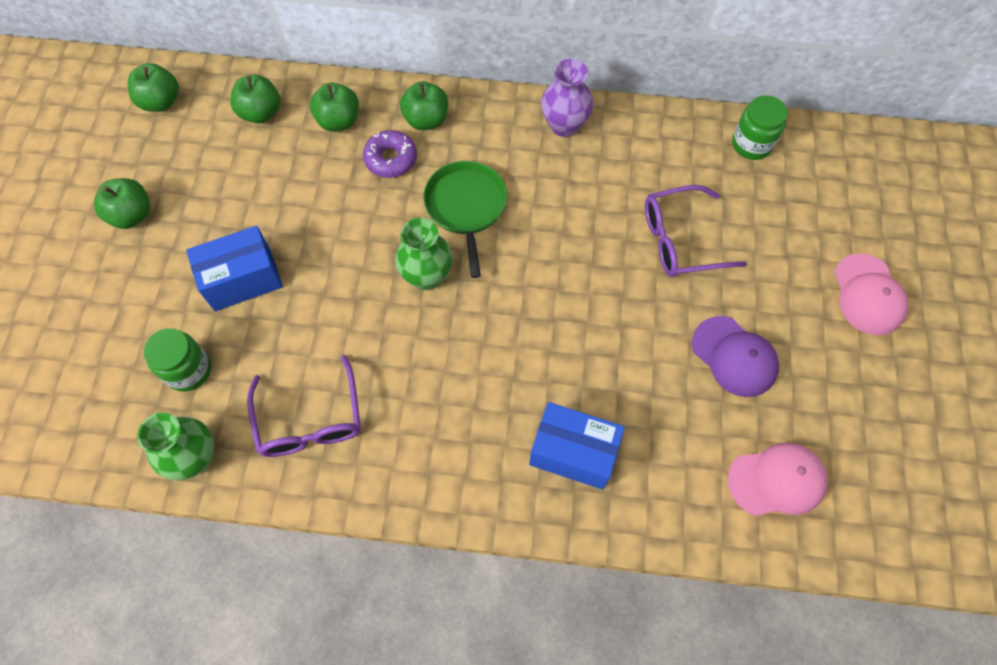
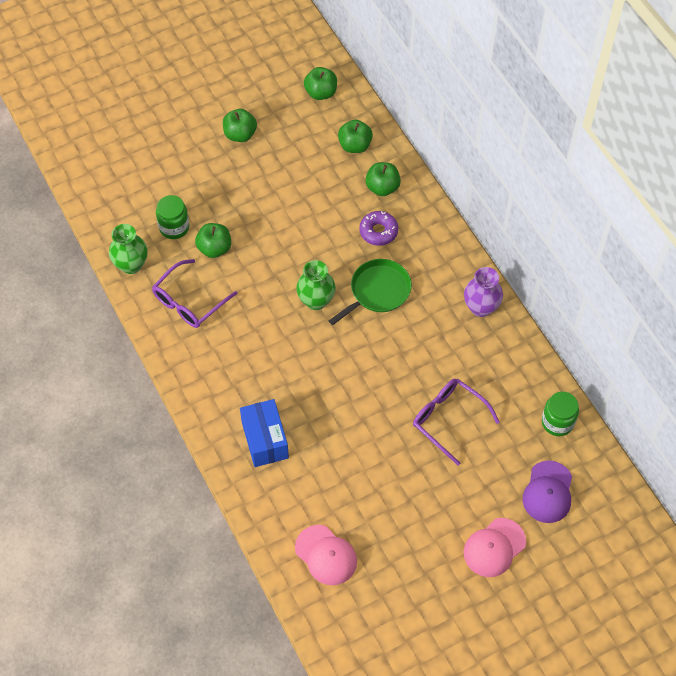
camera: 55 degrees right, 5 degrees down
(242, 280) = (243, 214): blue box -> none
(426, 120) = (421, 231): green apple -> green apple (214, 248)
(734, 356) = (389, 492): purple cap -> purple cap (548, 492)

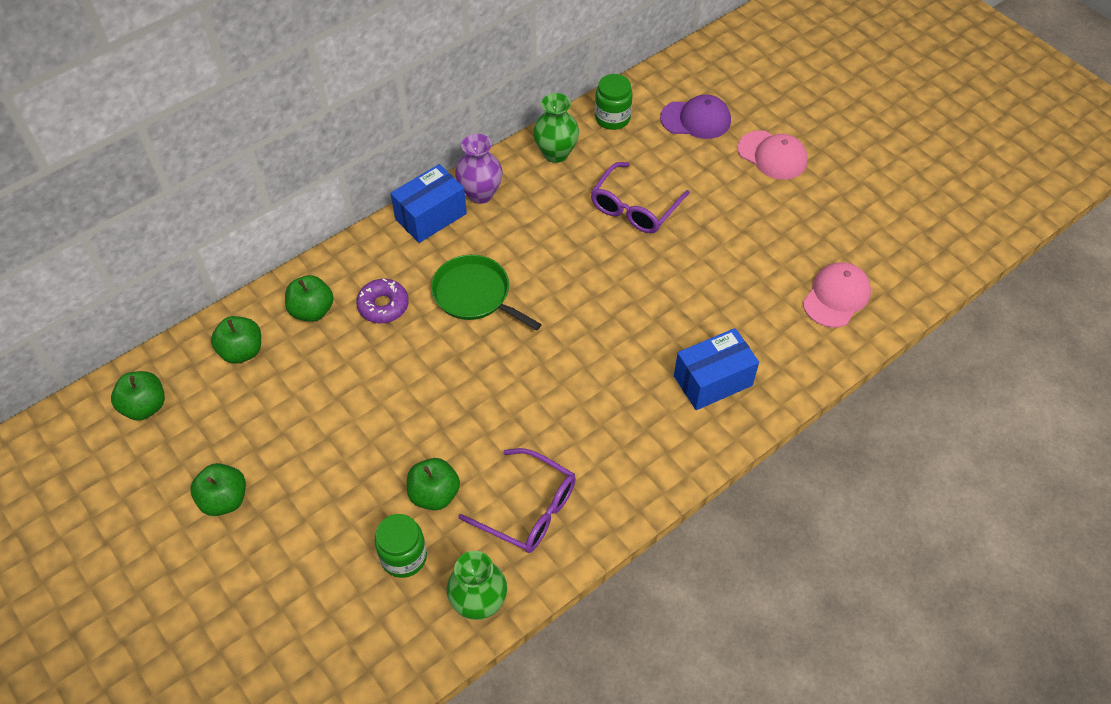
camera: 100 degrees left, 5 degrees down
(316, 301) = (500, 358): green vase -> green vase (556, 153)
(462, 270) = (431, 216): none -> blue box

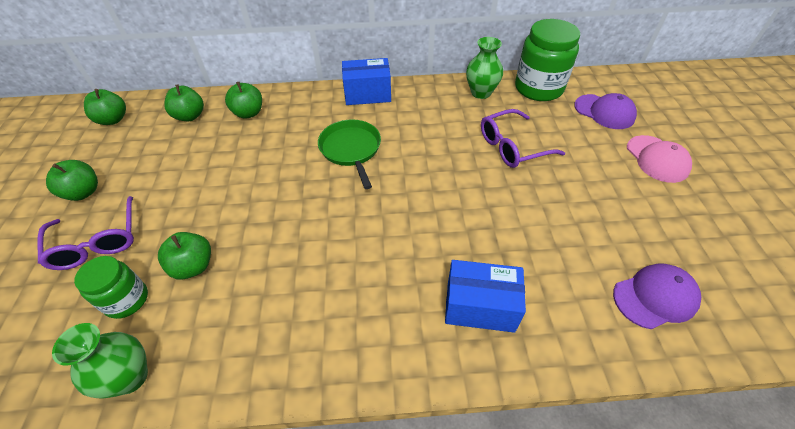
camera: 35 degrees right, 5 degrees down
(383, 306) = (290, 129): purple donut -> none
(480, 194) = (410, 95): purple vase -> none
(529, 509) = (241, 322): purple glasses -> purple glasses (97, 242)
(612, 118) = (538, 88): green jar -> green jar, size x1.71
(836, 297) = (655, 297): pink cap -> purple cap

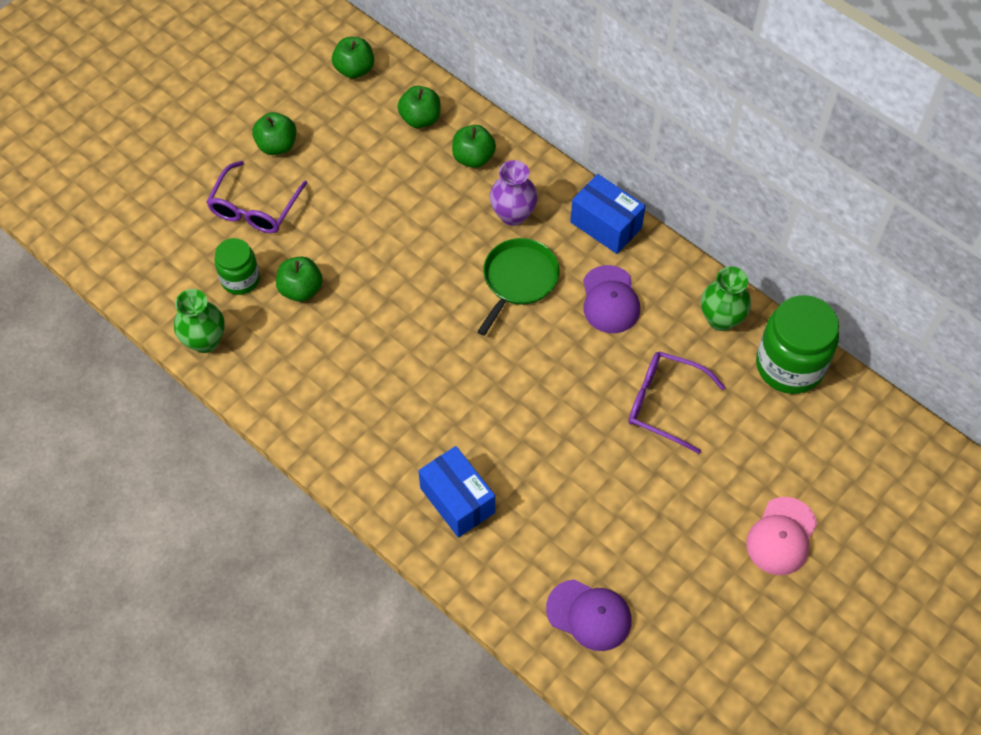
camera: 45 degrees right, 10 degrees up
(307, 123) = (513, 215): none -> purple vase
(604, 112) = (814, 450): purple cap -> purple cap (610, 300)

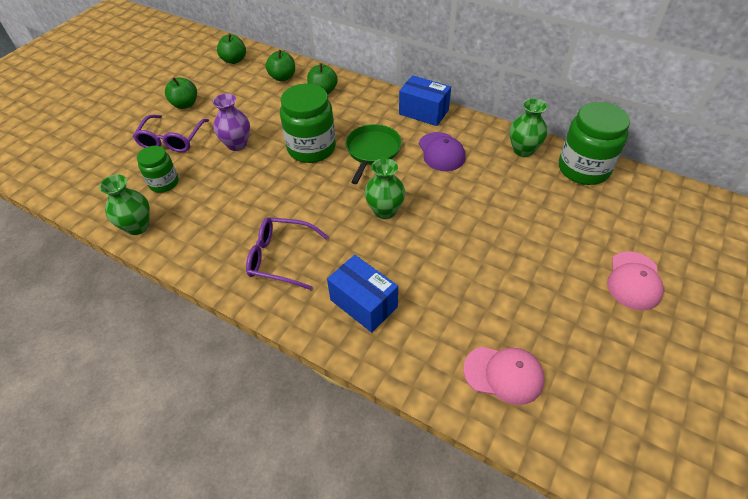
camera: 10 degrees left, 10 degrees down
(301, 289) = (211, 182): green apple -> none
(438, 259) = (311, 148): none -> green jar
(512, 379) = (385, 211): none -> green vase
(513, 215) = (358, 116): purple vase -> purple vase (237, 144)
(589, 615) = (504, 374): purple cap -> pink cap
(664, 403) = (504, 207): purple glasses -> purple glasses (280, 257)

